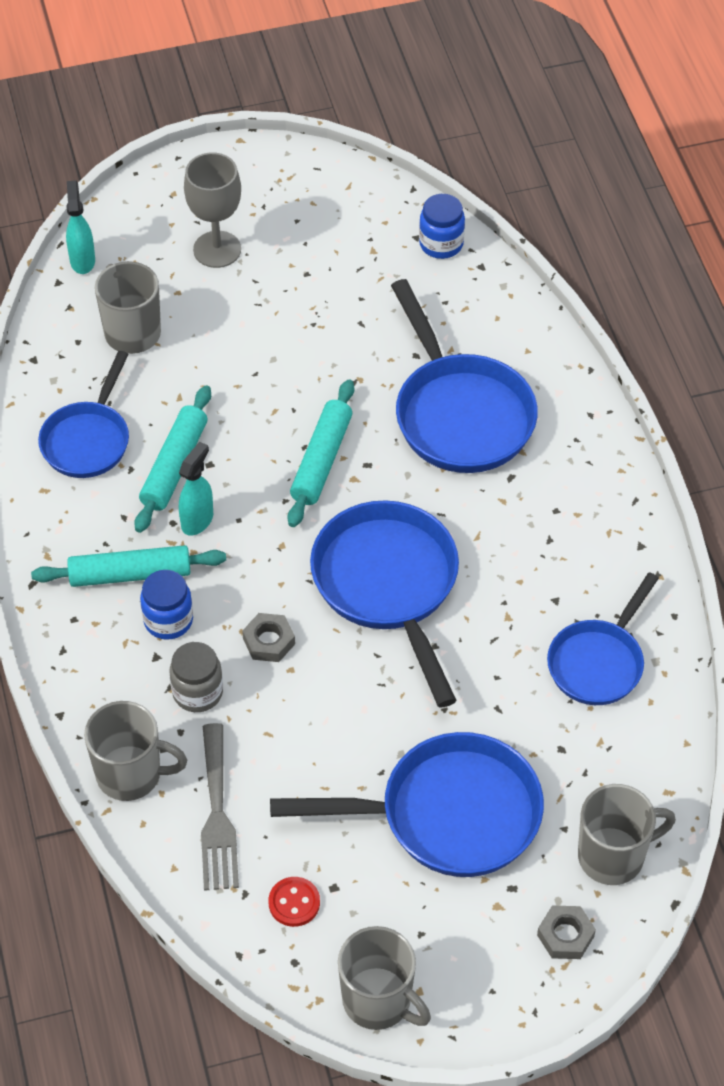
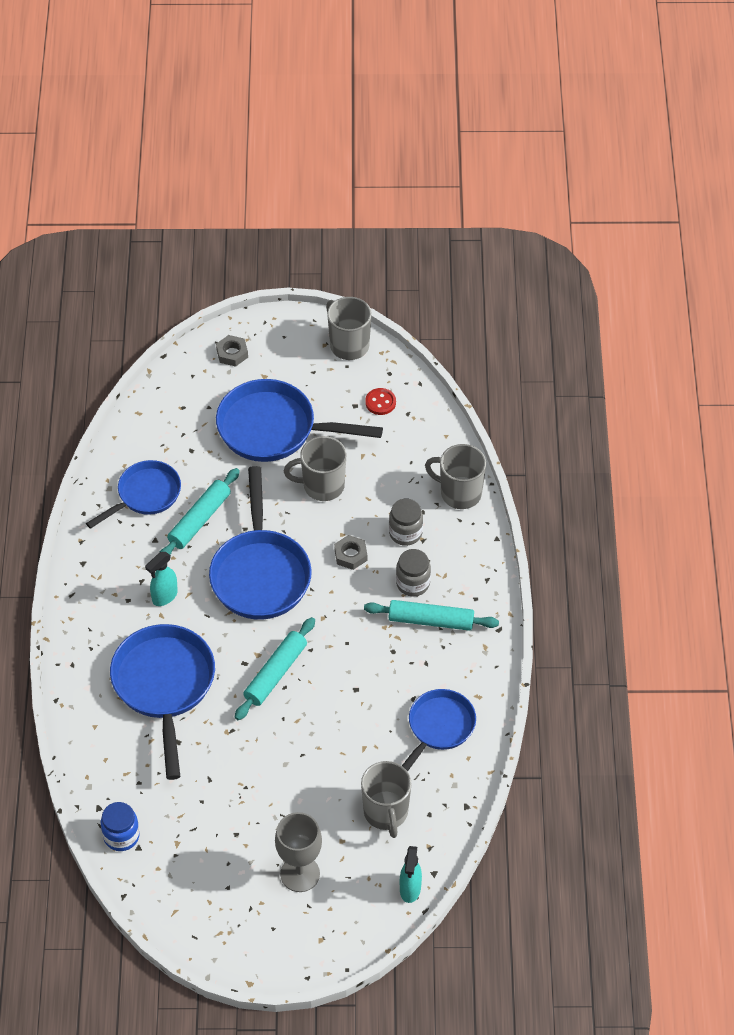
camera: 165 degrees left, 0 degrees up
(168, 620) = (413, 583): blue jar -> grey jar
(174, 466) = (381, 693): turquoise rolling pin -> turquoise rolling pin (199, 520)
(197, 520) = (375, 649): turquoise spray bottle -> turquoise spray bottle (164, 596)
(217, 815) = (412, 458): grey fork -> none
(613, 856) = (187, 386): grey mug -> grey mug (322, 486)

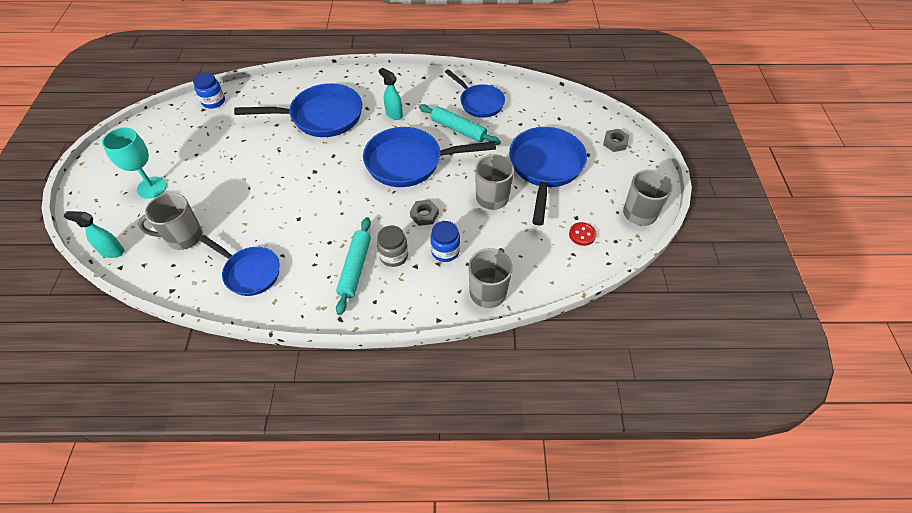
camera: 90 degrees right, 0 degrees up
(275, 673) = (321, 172): turquoise rolling pin -> none
(300, 874) = (152, 187): grey goblet -> turquoise goblet
(405, 533) = (445, 251): grey jar -> blue jar

